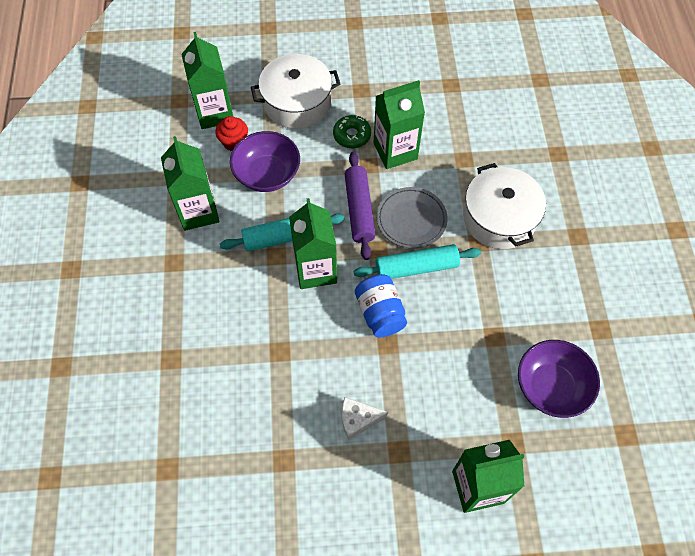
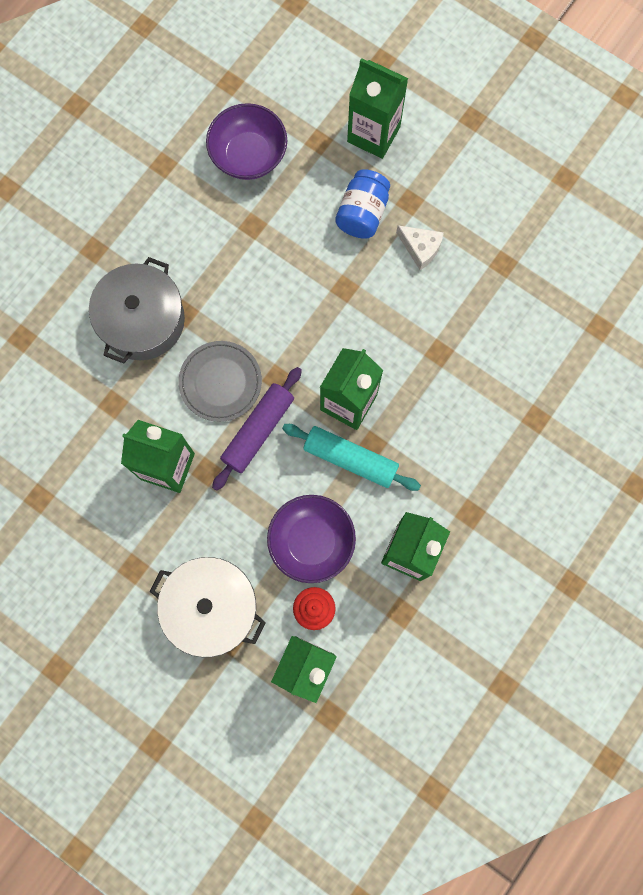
camera: 140 degrees left, 15 degrees up
(352, 135) = (192, 519): green donut -> none
(380, 313) = (327, 318): blue jar -> blue jar (362, 214)
(416, 267) = (259, 333): turquoise rolling pin -> none
(499, 218) = (142, 320): white pot -> grey pot

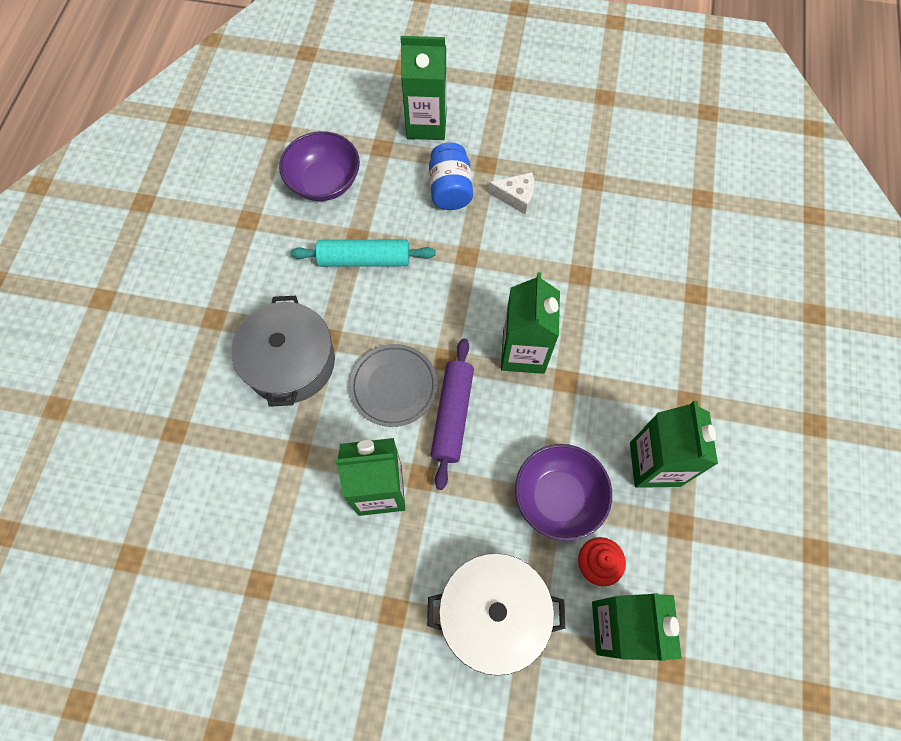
camera: 25 degrees left, 10 degrees down
(350, 459) = (553, 402): turquoise rolling pin -> turquoise rolling pin (364, 259)

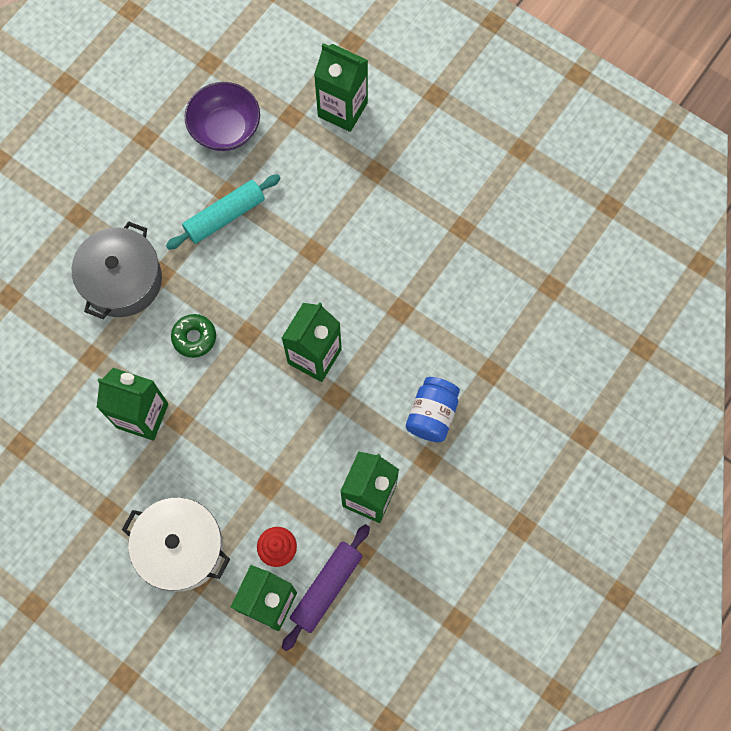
camera: 25 degrees right, 5 degrees up
(364, 259) = (225, 216): turquoise rolling pin -> turquoise rolling pin turned 60 degrees counterclockwise
(394, 386) = (194, 337): grey plate -> green donut
(450, 189) = (330, 182): blue jar -> blue jar (432, 415)
(452, 415) = (229, 383): purple rolling pin -> purple rolling pin (327, 588)
(516, 197) = (384, 214): white cheese -> none
(558, 497) = (277, 486): purple bowl -> none

